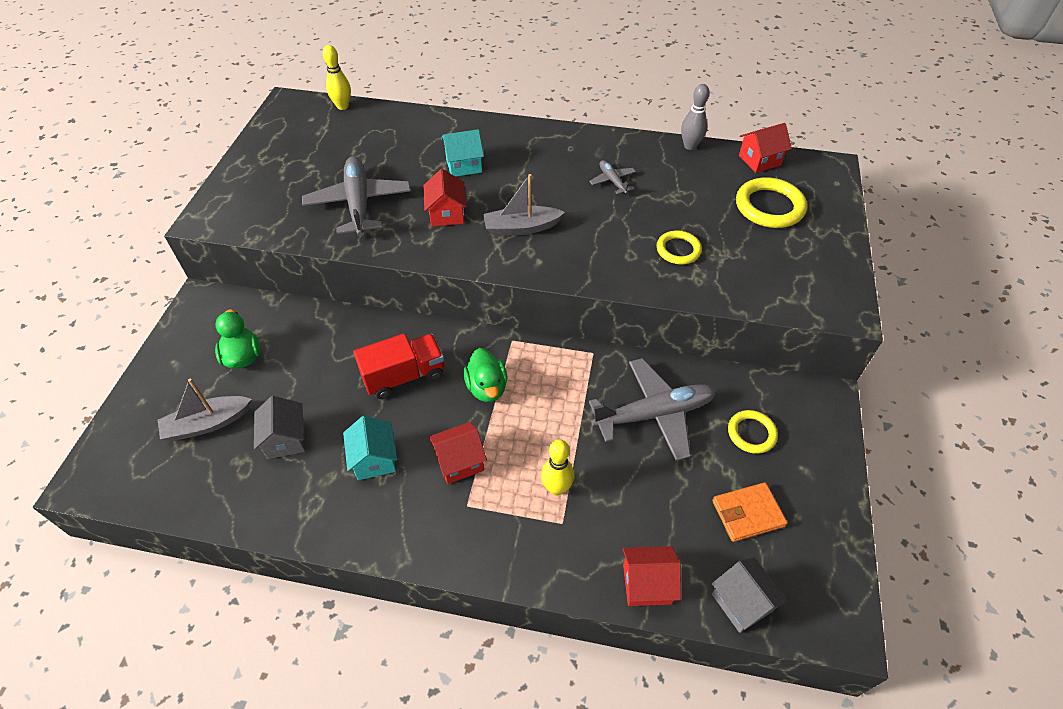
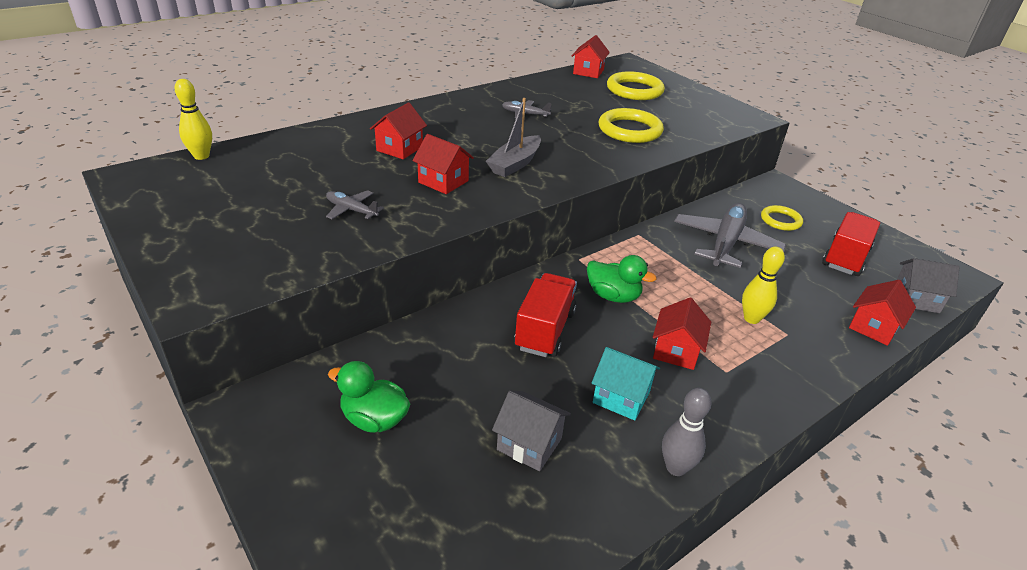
camera: 50 degrees left, 15 degrees down
(207, 424) = (433, 496): grey boat -> none
(359, 203) = (351, 210): grey plane -> grey plane, size x0.48
(464, 165) = (399, 149): turquoise house -> red house
(678, 250) = (630, 130): yellow ring -> yellow ring, size x1.63
(690, 146) = (537, 79): grey bowling pin -> grey bowling pin (676, 468)
(747, 513) = (845, 258): orange wallet -> red truck

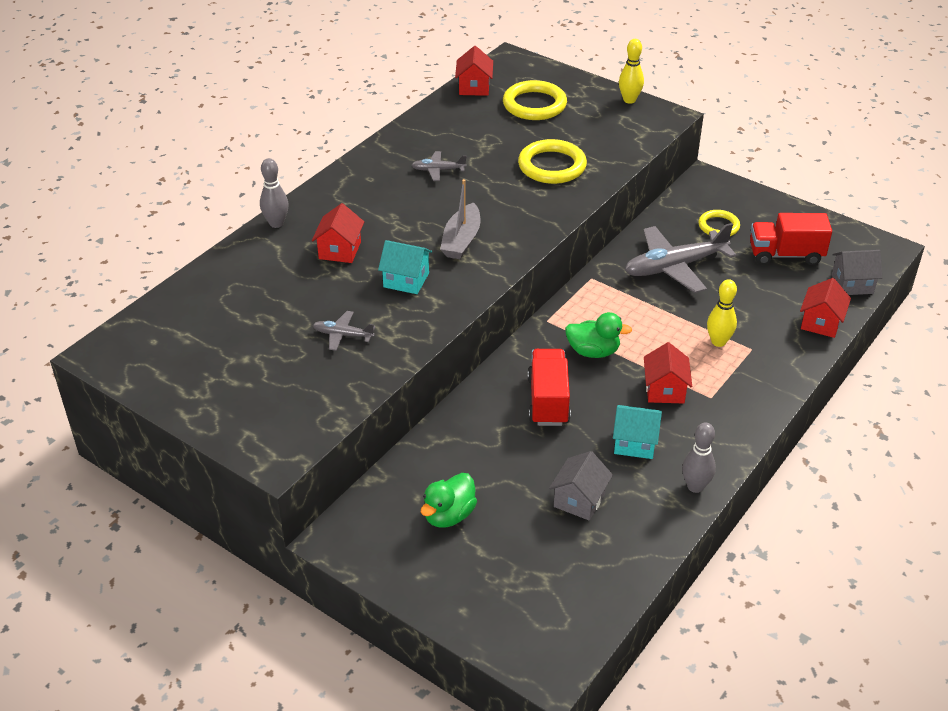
camera: 15 degrees left, 5 degrees up
(201, 156) = (152, 311): yellow bowling pin -> yellow bowling pin (629, 100)
(360, 121) = (276, 223): none -> grey bowling pin
(374, 419) = (449, 515): green duck -> green duck turned 60 degrees counterclockwise
(443, 181) = (406, 280): red house -> turquoise house
(529, 444) = (579, 500): grey house -> grey house turned 75 degrees counterclockwise
(725, 243) = (674, 267): grey plane -> grey plane turned 120 degrees counterclockwise
(845, 258) = (785, 255): red truck -> red truck turned 105 degrees counterclockwise

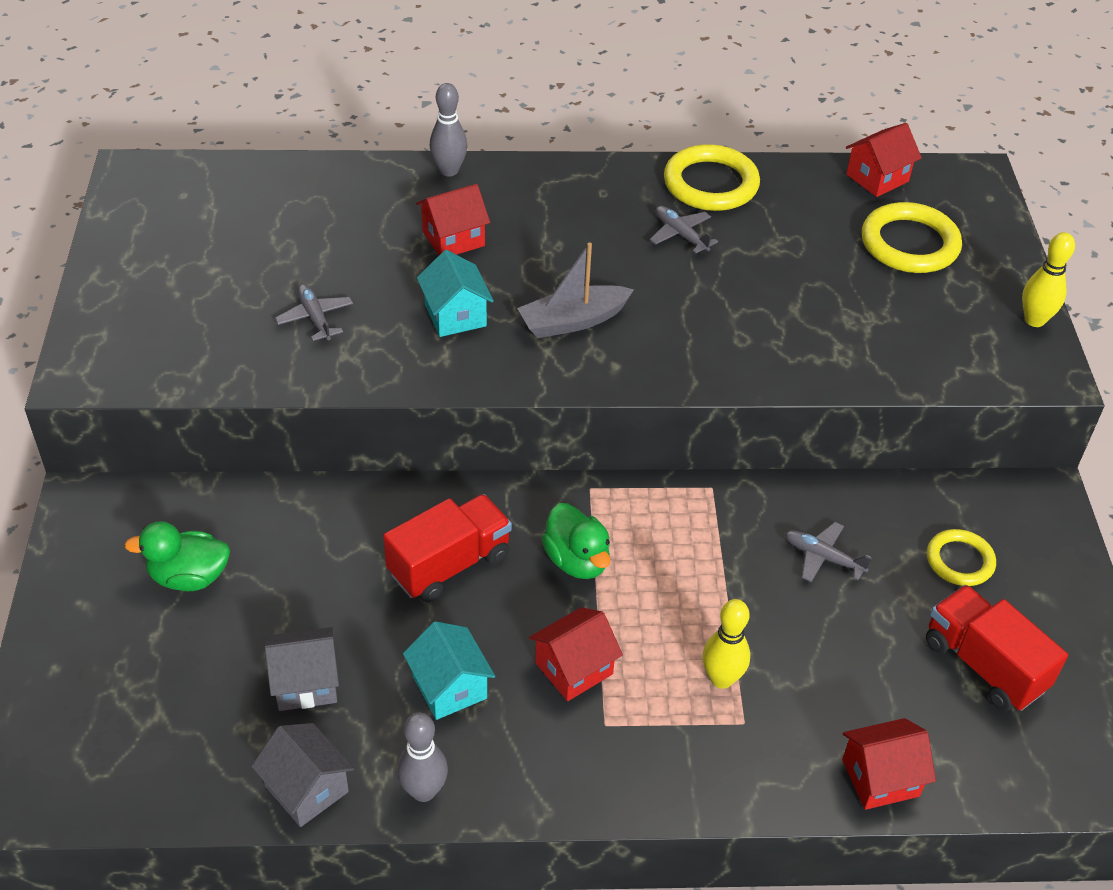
camera: 50 degrees right, 5 degrees up
(552, 166) = (804, 322): yellow ring -> yellow ring (710, 184)
(674, 267) = (823, 557): grey plane -> grey plane, size x0.48
(852, 284) = (1007, 776): grey house -> grey house (306, 789)

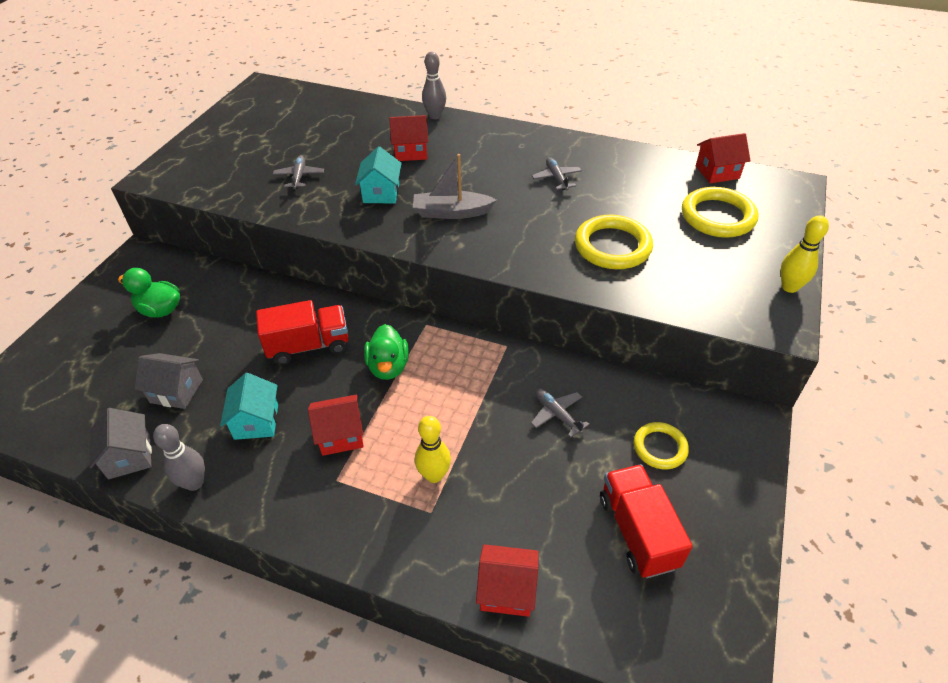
camera: 25 degrees right, 0 degrees up
(710, 184) = (596, 153): yellow ring -> yellow ring (612, 246)

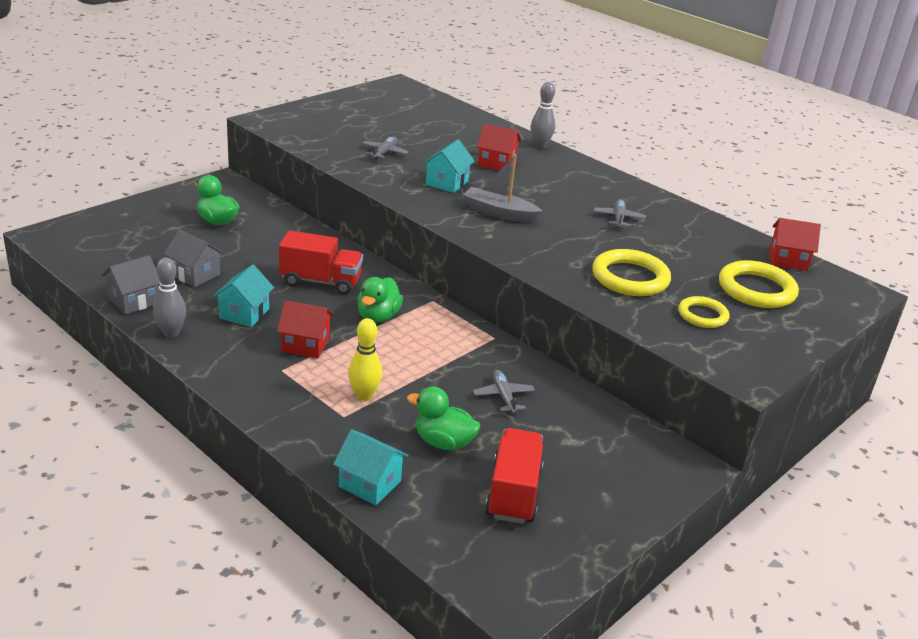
camera: 20 degrees right, 15 degrees down
(129, 456) = (134, 301): grey house -> grey house turned 45 degrees clockwise
(507, 590) = (369, 483): red house -> turquoise house
(540, 499) = (443, 442): none -> green duck
(660, 447) = (582, 450): yellow ring -> yellow ring (702, 315)
(789, 287) = (782, 356): yellow bowling pin -> none

